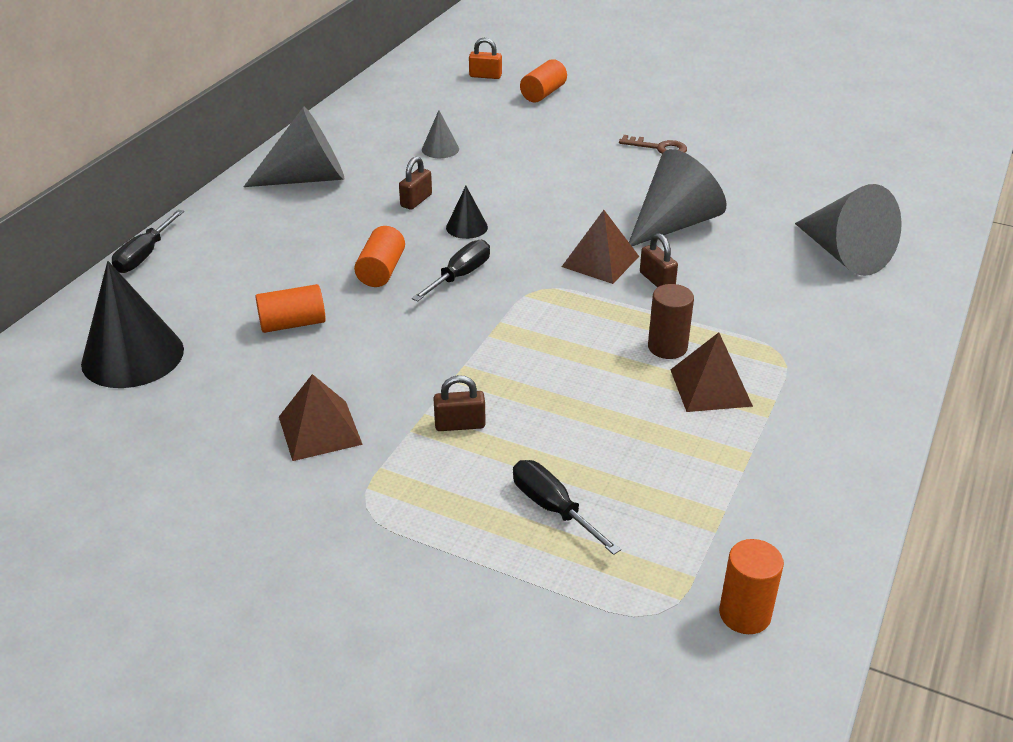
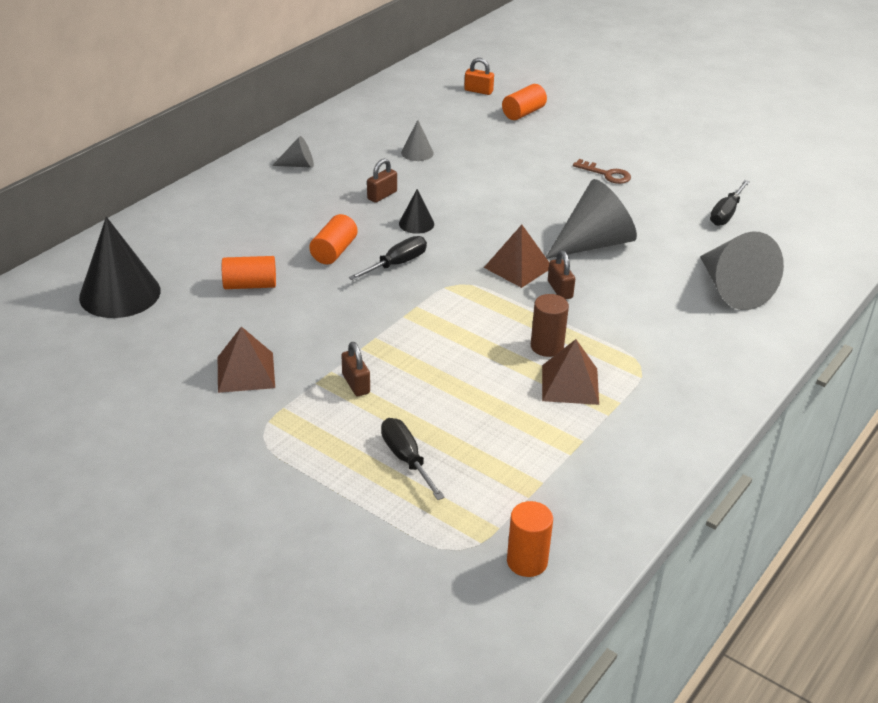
camera: 10 degrees right, 0 degrees up
(144, 255) = (150, 213): black screwdriver -> black screwdriver (726, 213)
(307, 178) = (298, 165): grey cone -> grey cone, size x0.49
(460, 424) = (356, 384): brown padlock -> brown padlock turned 60 degrees clockwise

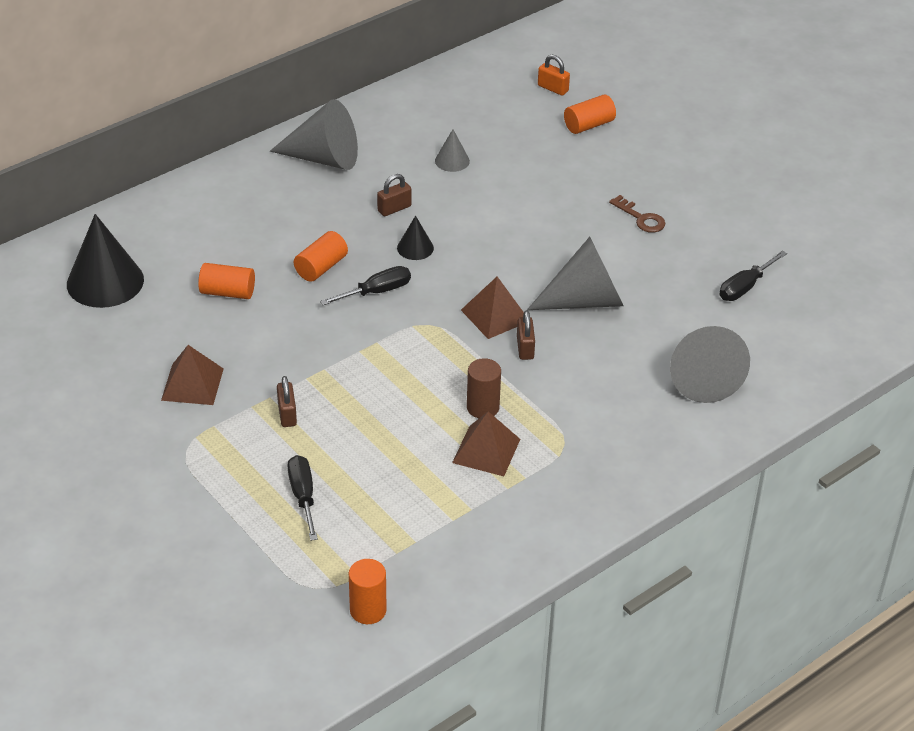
camera: 15 degrees right, 5 degrees up
(298, 165) = (324, 158): grey cone -> grey cone, size x2.04

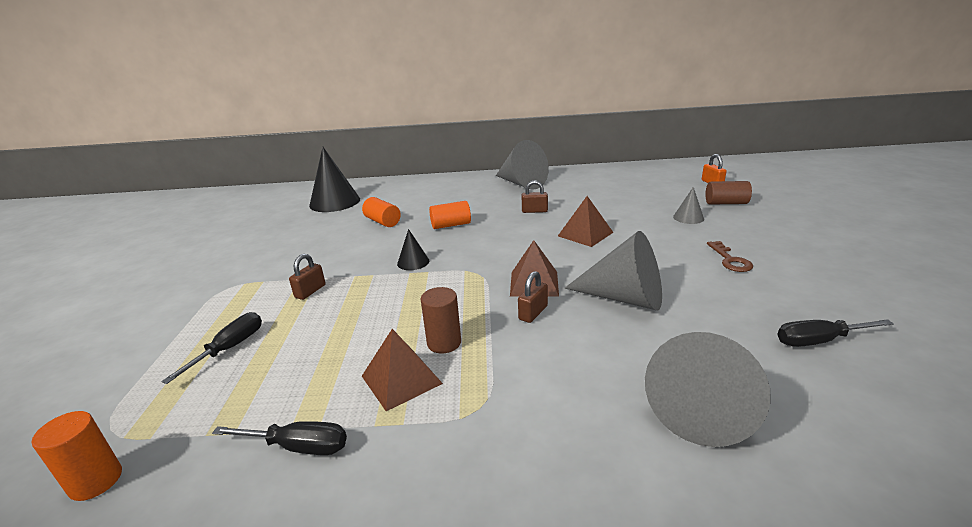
camera: 40 degrees right, 15 degrees down
(192, 384) = (291, 256): brown pyramid -> brown pyramid (585, 234)
(376, 292) = (467, 245): black screwdriver -> black screwdriver (298, 447)
(415, 248) = (523, 231): black cone -> black cone (413, 262)
(452, 161) = (601, 199): grey cone -> grey cone (688, 217)
(589, 125) = (726, 203): orange cylinder -> brown cylinder

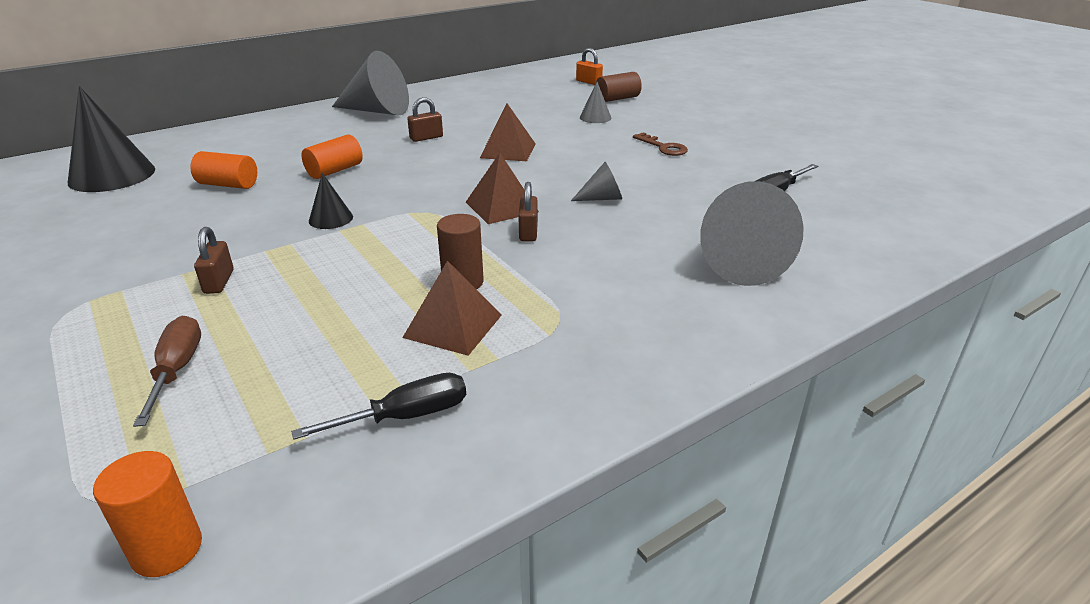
camera: 35 degrees left, 5 degrees up
(229, 348) = (177, 370): black screwdriver -> brown screwdriver
(624, 298) = (602, 198): grey cone -> grey cone, size x0.49

